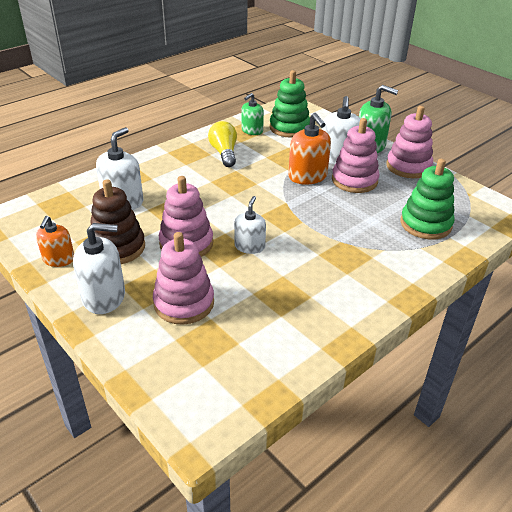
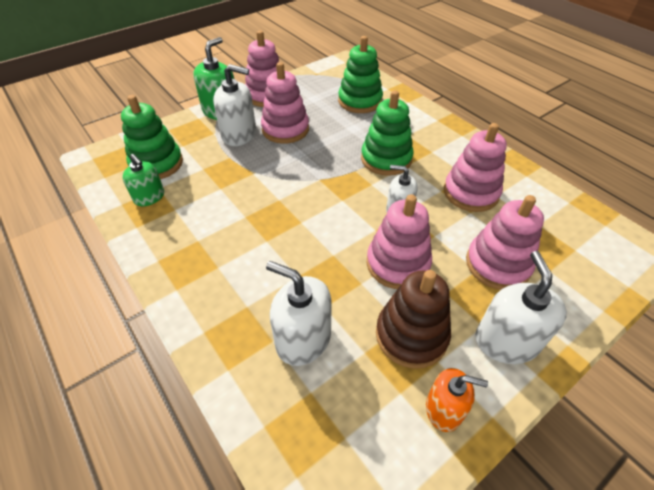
camera: 85 degrees left, 10 degrees up
(224, 153) = (199, 226): yellow light bulb -> none
(282, 296) = (471, 193): none -> pink stacking toy
(307, 176) = (271, 159): orange soap dispenser -> none
(324, 240) = (386, 159): none -> green stacking toy

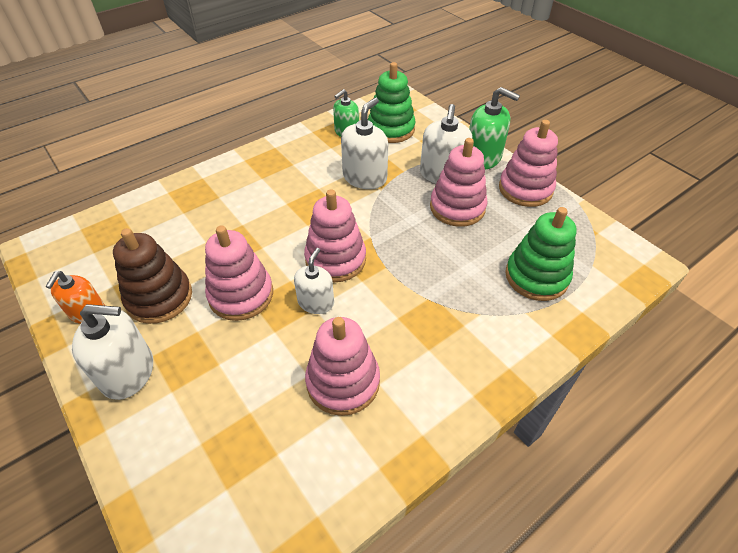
camera: 90 degrees right, 0 degrees up
(303, 339) = (179, 229): white soap dispenser -> white soap dispenser (365, 177)
(386, 159) = (408, 297): green stacking toy -> none
(497, 264) = (221, 386): pink stacking toy -> pink stacking toy (335, 259)

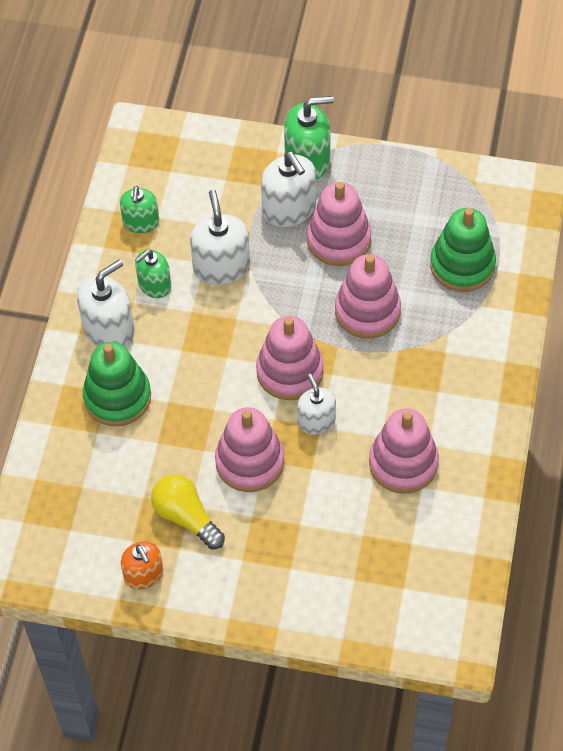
camera: 40 degrees left, 10 degrees up
(128, 372) = (241, 583): white soap dispenser -> white soap dispenser (109, 329)
(159, 298) = (186, 517): brown stacking toy -> yellow light bulb
(315, 163) = (154, 285): none -> green soap dispenser
(391, 129) = (182, 185): green stacking toy -> green stacking toy (117, 397)
(525, 189) = (378, 173): pink stacking toy -> pink stacking toy (367, 311)

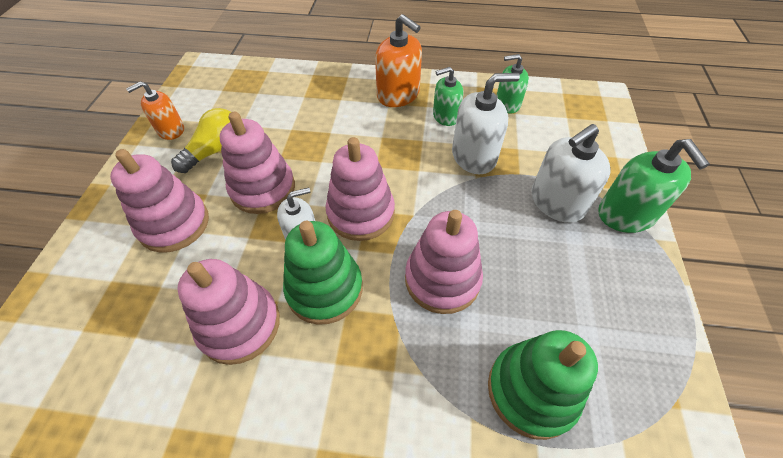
camera: 85 degrees right, 5 degrees down
(109, 329) = (398, 95): white soap dispenser -> orange soap dispenser
(117, 397) = (335, 104): green stacking toy -> green stacking toy (324, 289)
(154, 285) = (445, 116): green soap dispenser -> green soap dispenser turned 60 degrees counterclockwise
(338, 240) = (531, 247): pink stacking toy -> pink stacking toy (174, 224)

